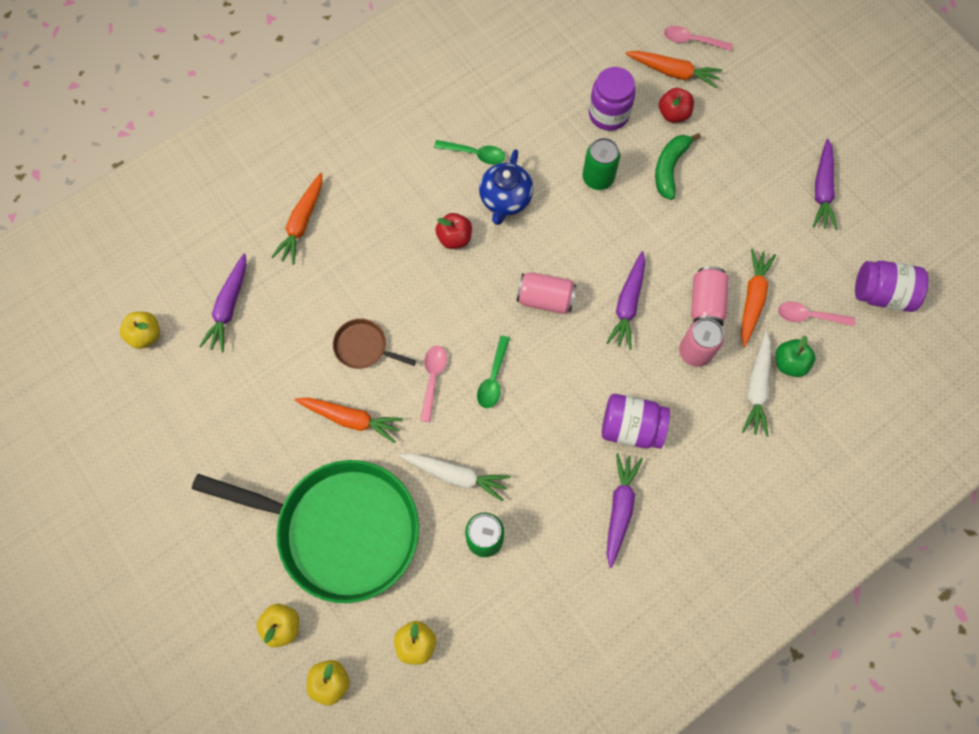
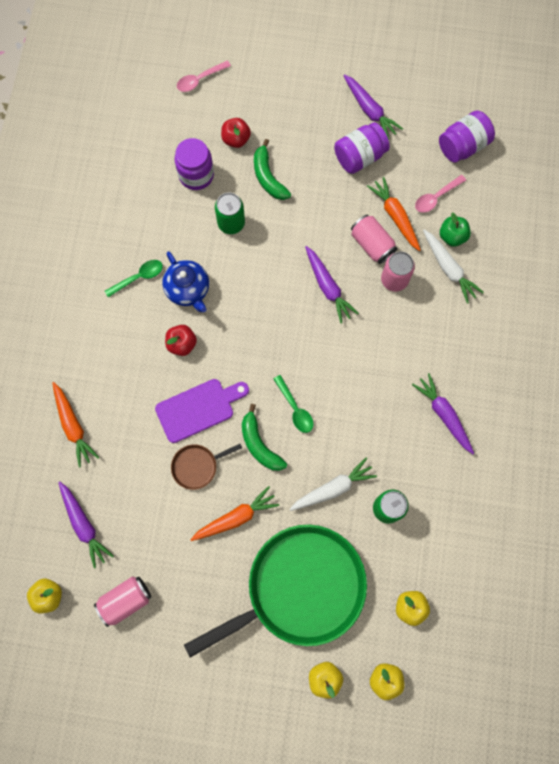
camera: 45 degrees left, 5 degrees up
(413, 302) = (199, 408): none -> purple cutting board
(433, 378) = (259, 444): pink spoon -> green banana
(545, 299) = (276, 330): pink can -> pink can (125, 600)
(631, 427) = (403, 360): purple jar -> purple jar (359, 156)
(673, 72) = (209, 111): orange carrot -> none

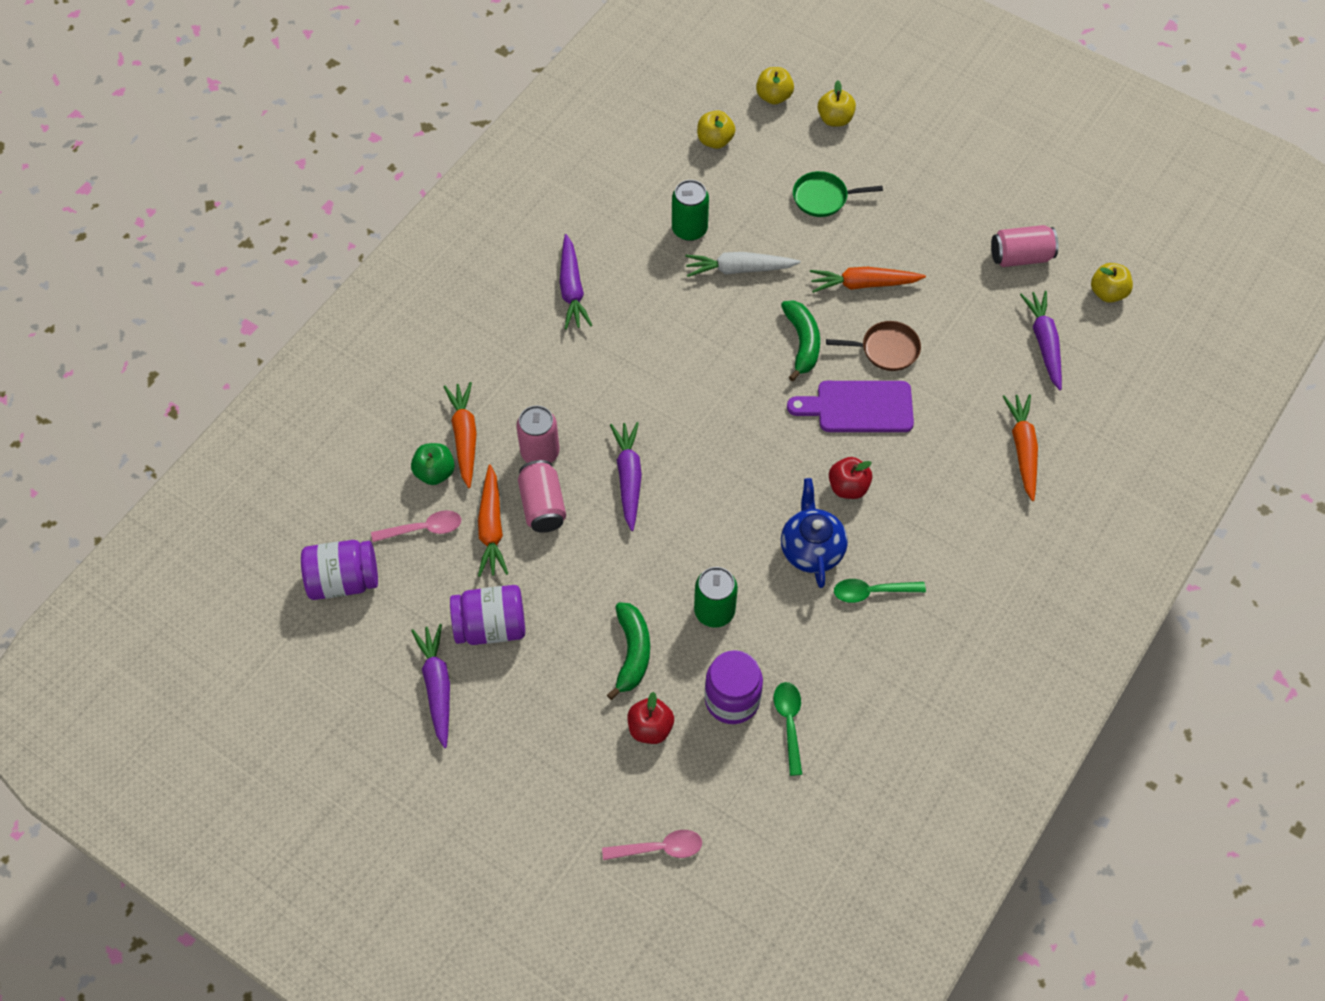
camera: 155 degrees left, 15 degrees down
(295, 408) = (741, 362): green spoon -> green spoon (789, 723)
(300, 588) = (823, 198): green pan -> green pan, size x0.40
(449, 269) = (464, 437): white carrot -> orange carrot

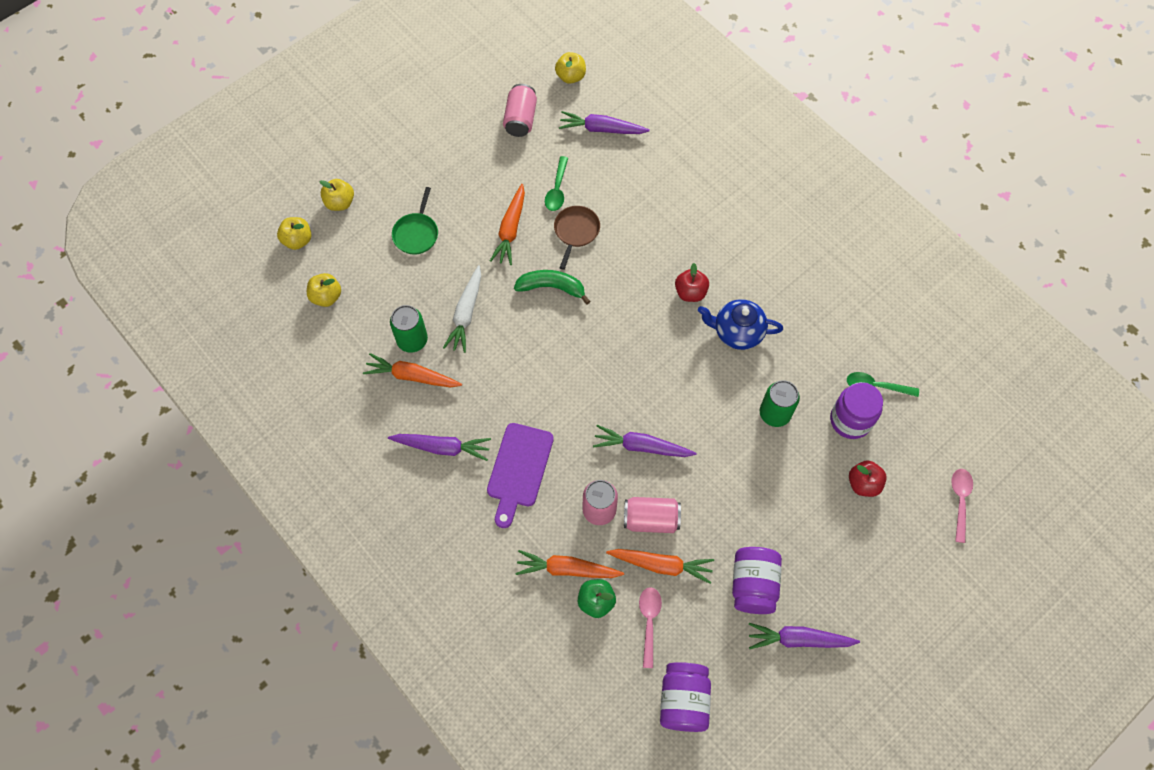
camera: 75 degrees left, 5 degrees up
(632, 652) = (798, 481): green banana -> none
(858, 407) = (622, 265): purple cutting board -> purple cutting board (519, 470)
(872, 592) = (782, 302): green spoon -> green spoon (557, 190)
(1022, 449) = (687, 171): orange carrot -> orange carrot (412, 376)

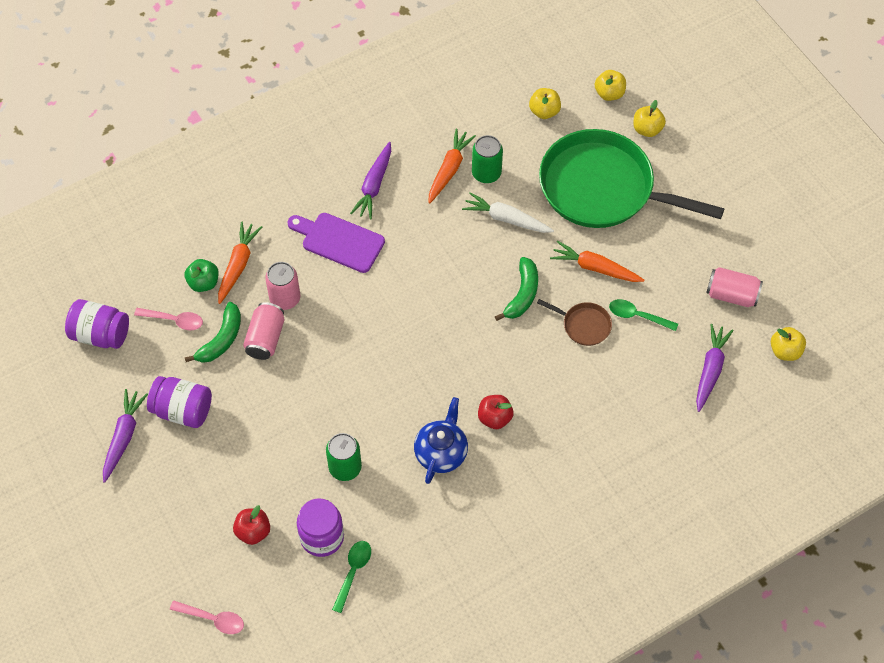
camera: 100 degrees right, 5 degrees down
(416, 234) = (602, 188): green pan -> green pan, size x2.48
(641, 447) = (338, 343): purple carrot -> none
(661, 565) = (221, 339): orange carrot -> green banana

